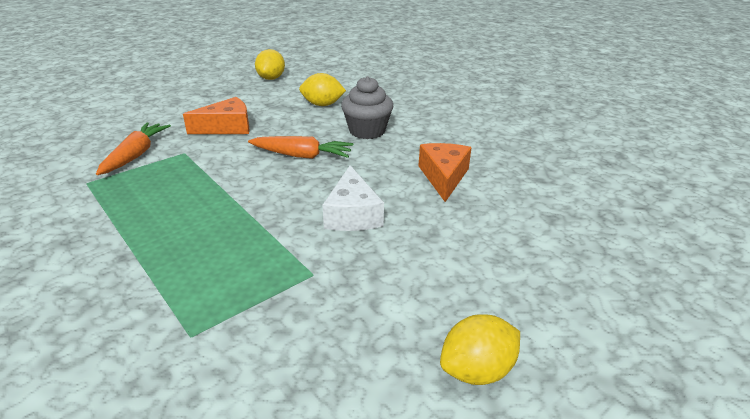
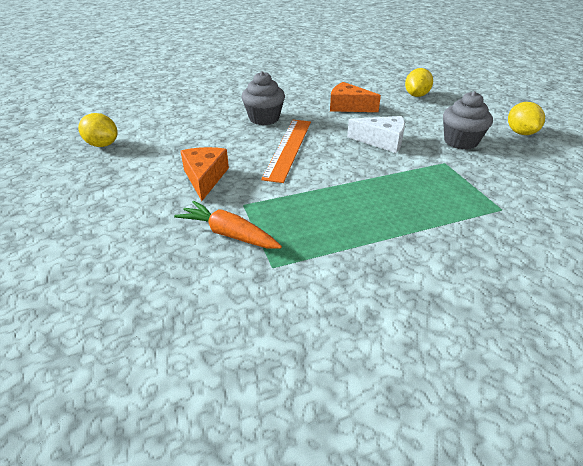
camera: 70 degrees left, 5 degrees up
(302, 155) = (288, 148): orange carrot -> orange ruler
(322, 105) = (197, 128): yellow lemon -> yellow lemon (416, 95)
(391, 288) = (460, 141): none -> grey cupcake

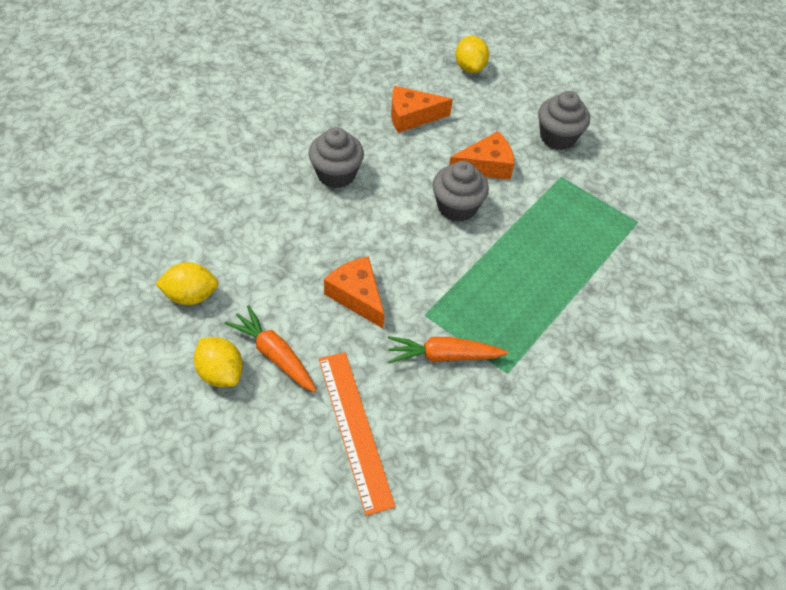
camera: 35 degrees left, 15 degrees up
(110, 188) = (274, 355): none -> orange carrot
(288, 148) = (403, 215): orange ruler -> orange ruler (354, 429)
(335, 155) = (457, 207): none -> grey cupcake
(382, 141) = (486, 166): white cheese -> orange cheese
(520, 133) = (602, 101): yellow lemon -> yellow lemon (220, 373)

